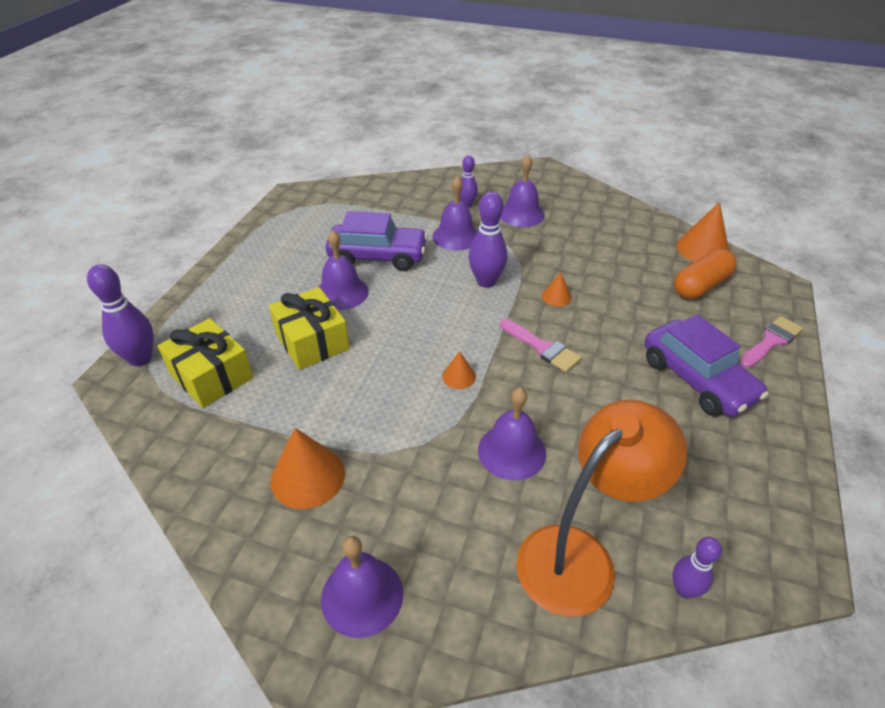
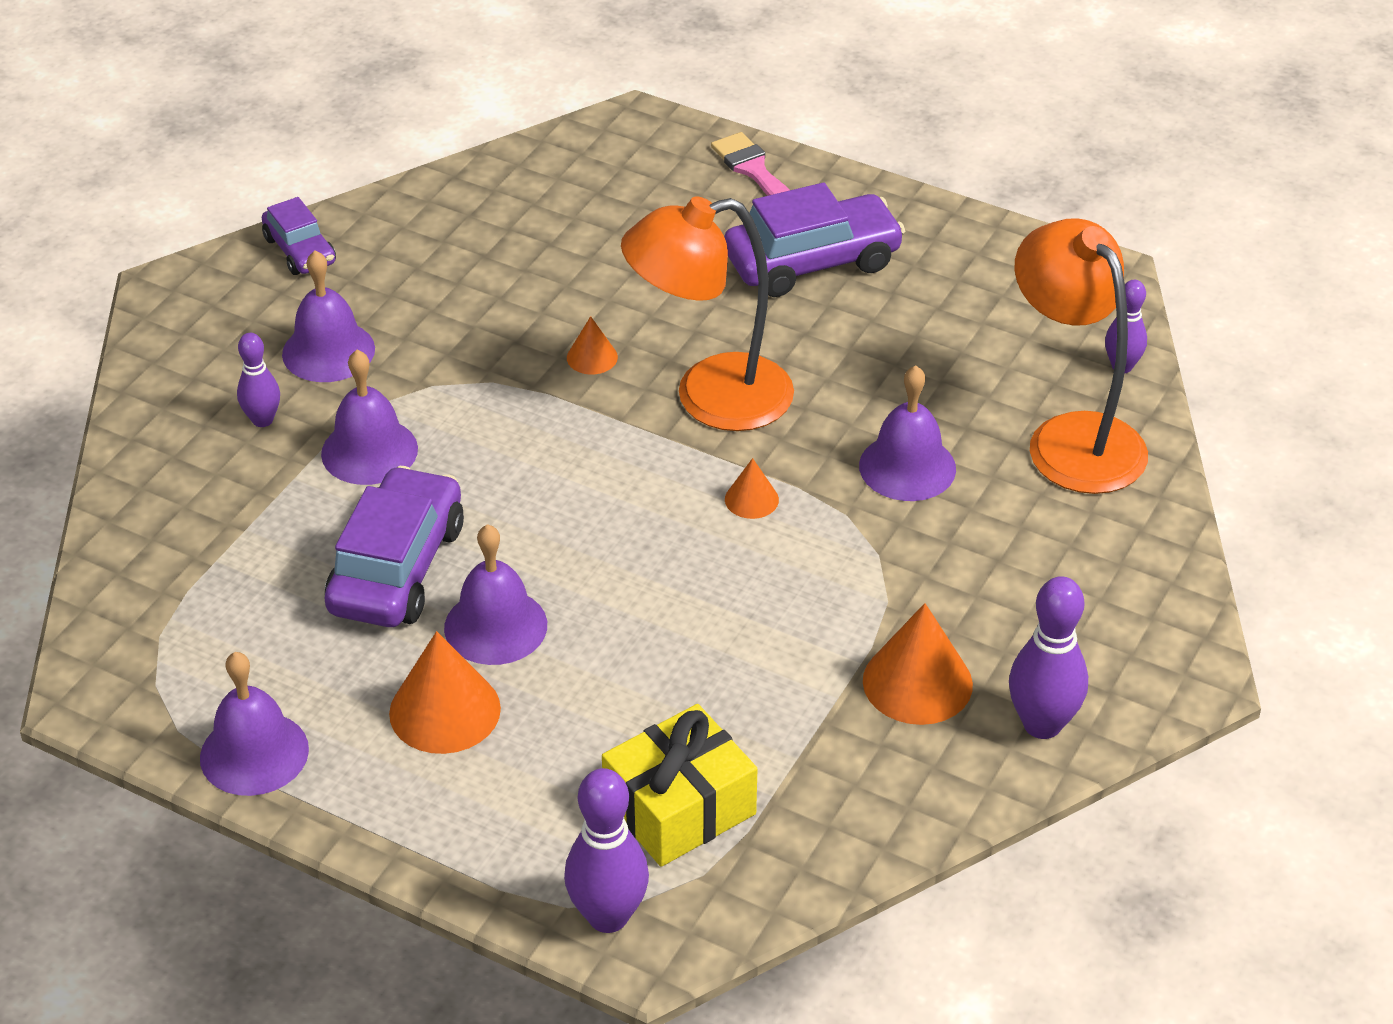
camera: 80 degrees left, 0 degrees up
(312, 341) = (623, 671): yellow gift -> none
(362, 596) = (1106, 635): purple bell -> purple bell (254, 753)
(486, 282) = (525, 432): purple bowling pin -> purple bowling pin (1042, 724)
(542, 347) = (710, 398): pink brush -> orange lamp
(589, 195) = (300, 251): none -> purple car
(700, 286) = (613, 197): orange capsule -> none
(702, 249) = (519, 166): orange cone -> orange cone (445, 710)

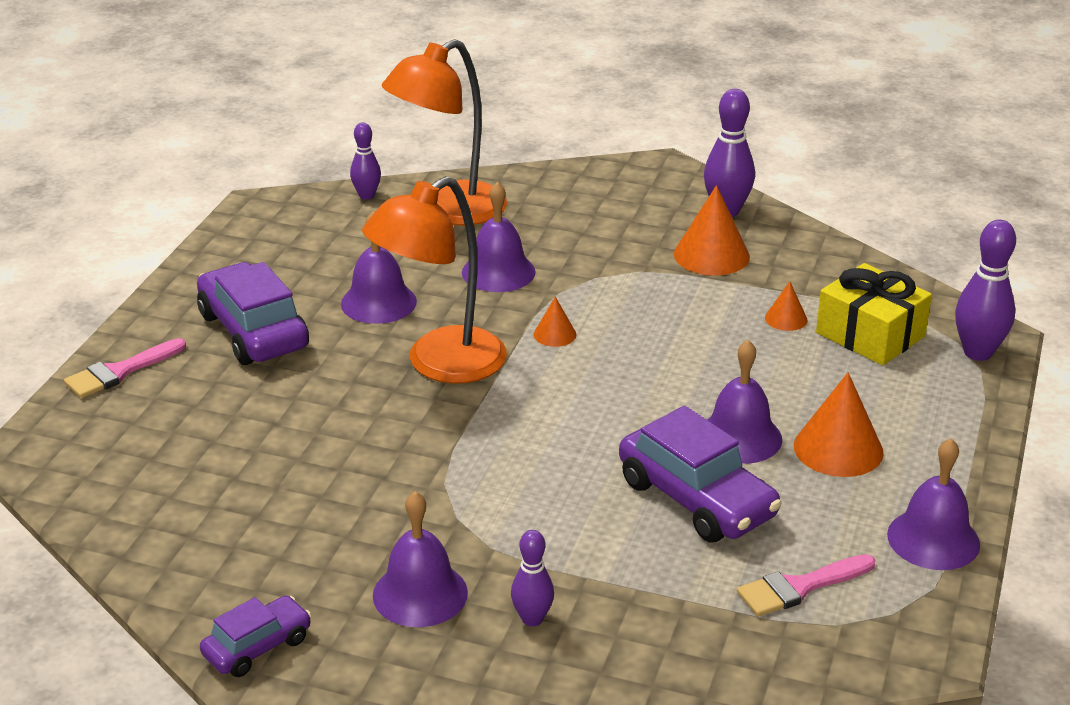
camera: 100 degrees left, 10 degrees down
(225, 620) = (799, 587): none -> pink brush
(369, 451) = (556, 540): purple bell -> purple bell (378, 302)
(397, 568) = (696, 499): purple car -> purple car turned 135 degrees counterclockwise
(592, 357) = (399, 431): orange cone -> orange cone (786, 319)
(710, 398) = (440, 364): orange lamp -> orange lamp turned 75 degrees clockwise

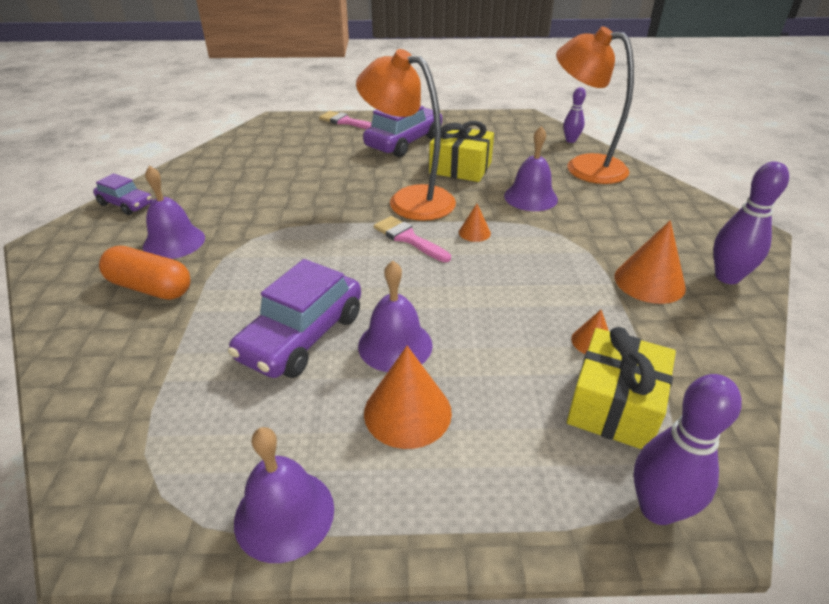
camera: 70 degrees right, 5 degrees up
(378, 302) = (460, 168): purple bell -> yellow gift
(532, 619) = (150, 288): purple bowling pin -> orange capsule
(799, 587) = (195, 419): pink brush -> pink brush (408, 238)

